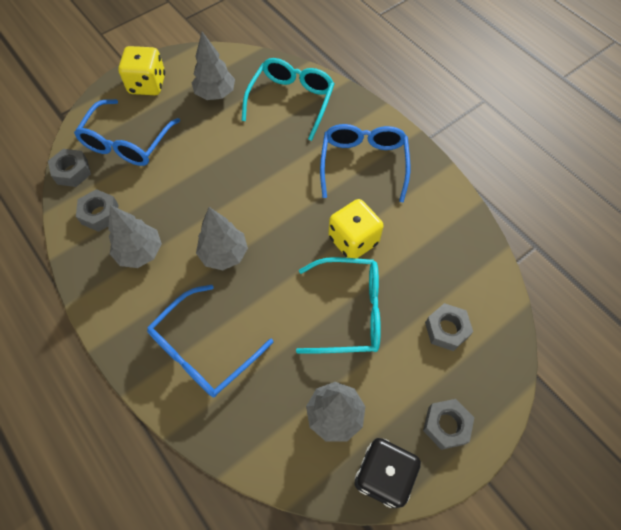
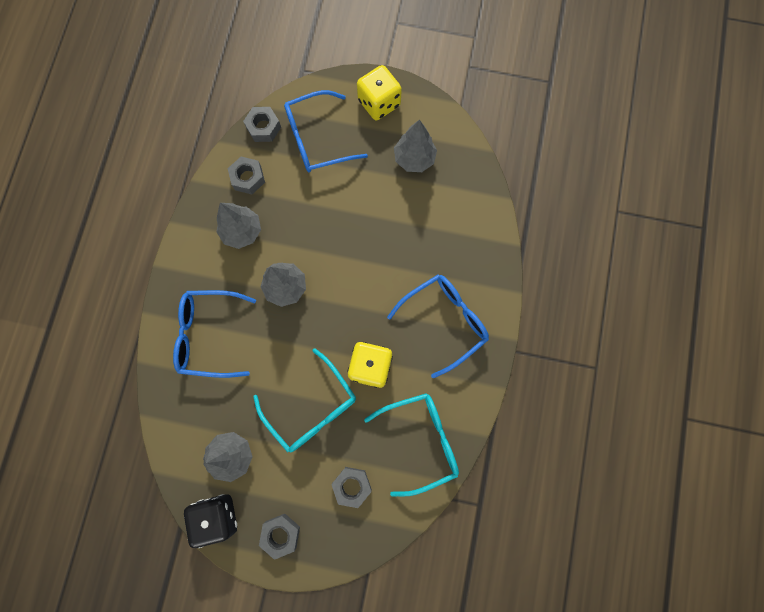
camera: 50 degrees right, 15 degrees up
(291, 101) = (457, 219): turquoise glasses -> turquoise glasses (421, 440)

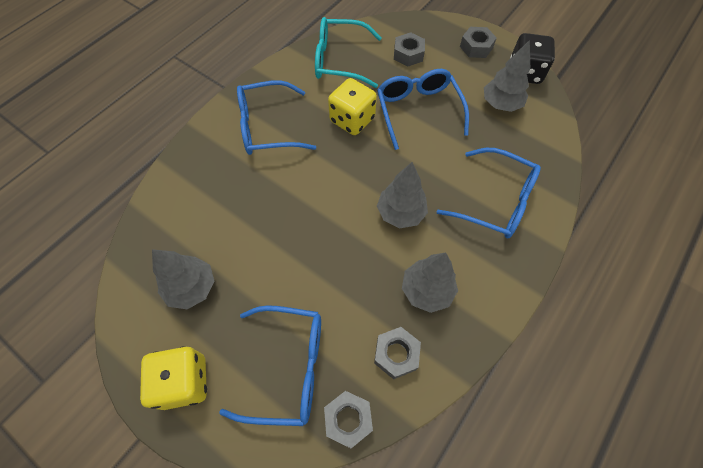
camera: 155 degrees left, 15 degrees down
(312, 408) = (418, 110): turquoise glasses -> blue glasses

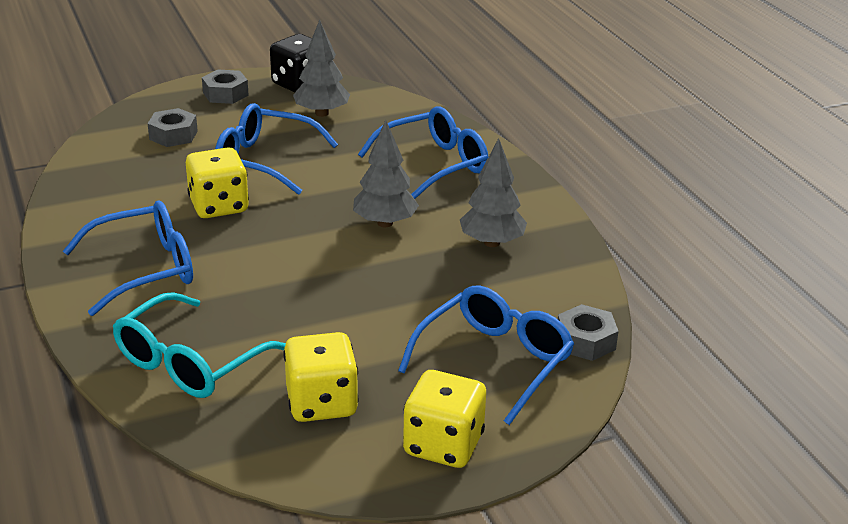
camera: 60 degrees left, 30 degrees down
(192, 288) = (321, 403): grey tree -> yellow dice
(267, 127) = (145, 269): blue glasses -> blue glasses turned 135 degrees counterclockwise
(339, 61) = (113, 181): turquoise glasses -> turquoise glasses (189, 363)
(396, 354) = (543, 287): grey nut -> none

